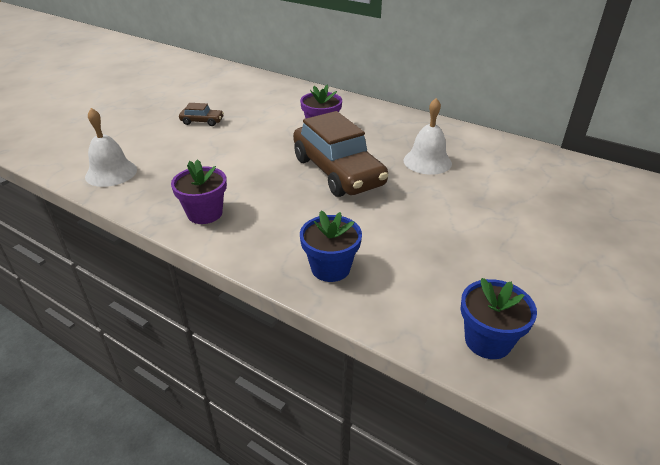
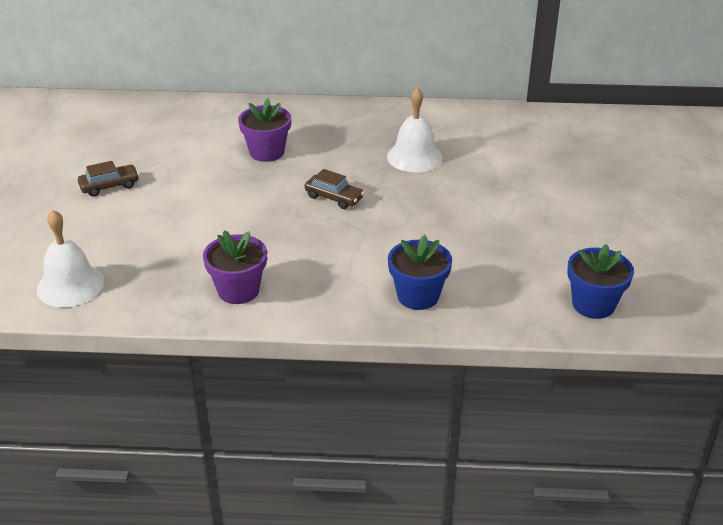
camera: 30 degrees left, 0 degrees up
(338, 171) = (334, 197): brown car -> brown car, size x0.42

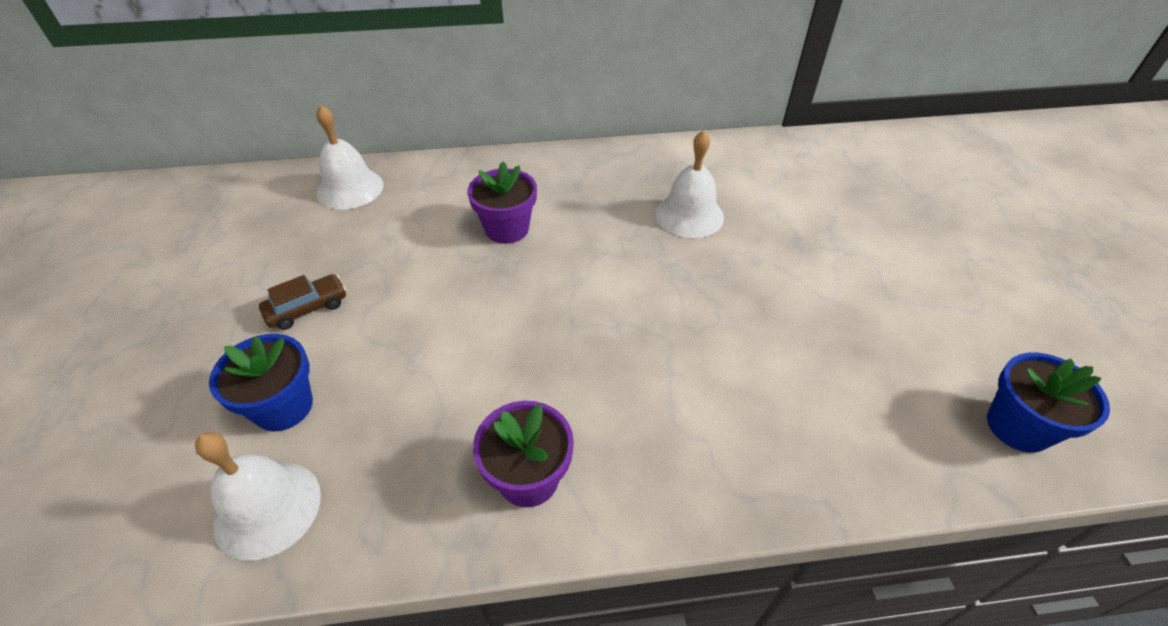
camera: 10 degrees left, 10 degrees up
(153, 114) = (350, 189): none -> white bell
(334, 197) = (612, 289): brown car -> none
(418, 296) = (784, 448): blue flower pot -> blue flower pot (283, 407)

